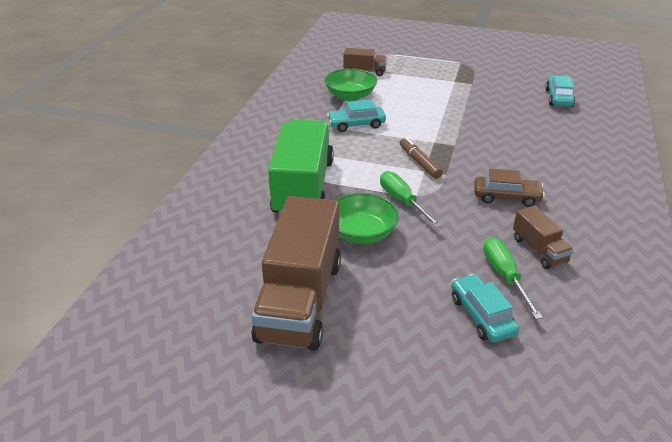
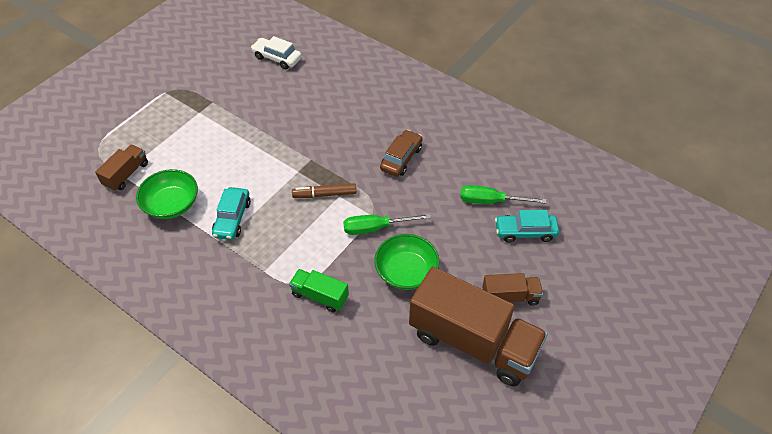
camera: 70 degrees left, 15 degrees up
(303, 188) = (320, 296): green truck -> green truck, size x0.47
(539, 250) = (470, 169): brown truck -> brown truck (510, 297)
(558, 98) = (277, 58): turquoise car -> white car

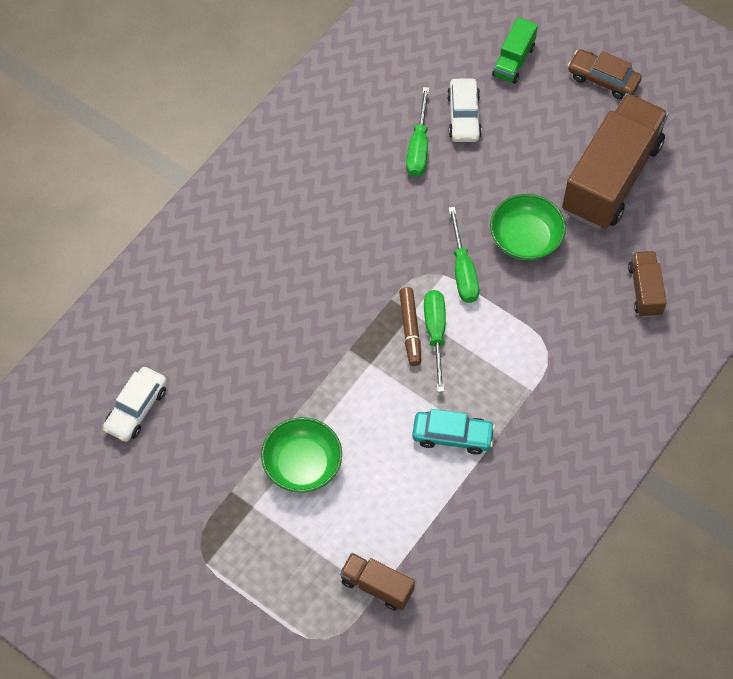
camera: 90 degrees left, 10 degrees up
(171, 204) = (430, 515): green bowl -> green bowl (302, 464)
(320, 209) = (435, 334): none -> green screwdriver
(320, 296) = (563, 327): green truck -> green truck (513, 61)
(401, 158) = (348, 241): brown car -> brown car (603, 79)
(510, 297) = (553, 139): brown truck -> brown truck (645, 290)
(525, 232) = (463, 116): turquoise car -> white car

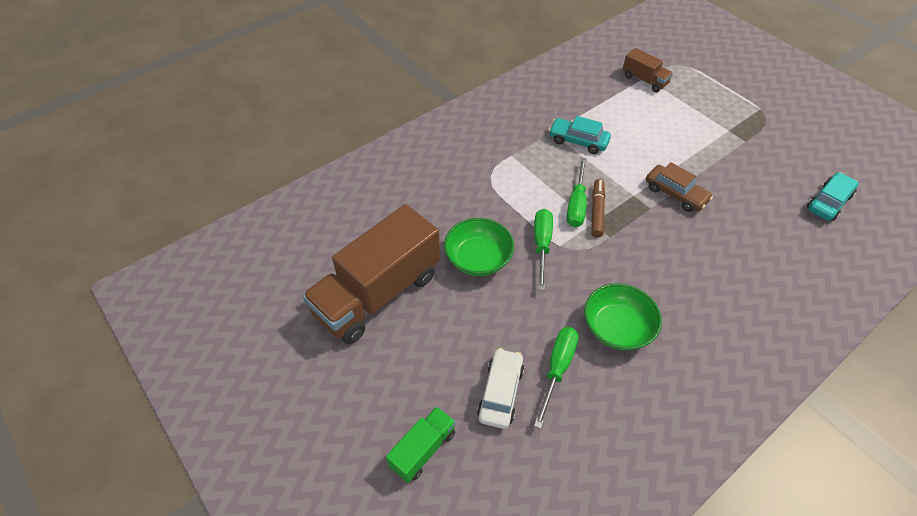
camera: 165 degrees left, 10 degrees down
(136, 409) = (828, 202): white car -> turquoise car
(302, 464) = (692, 146): green bowl -> green bowl (617, 328)
(603, 79) = (335, 399): brown car -> brown car (675, 194)
(645, 290) = (395, 199): brown truck -> none

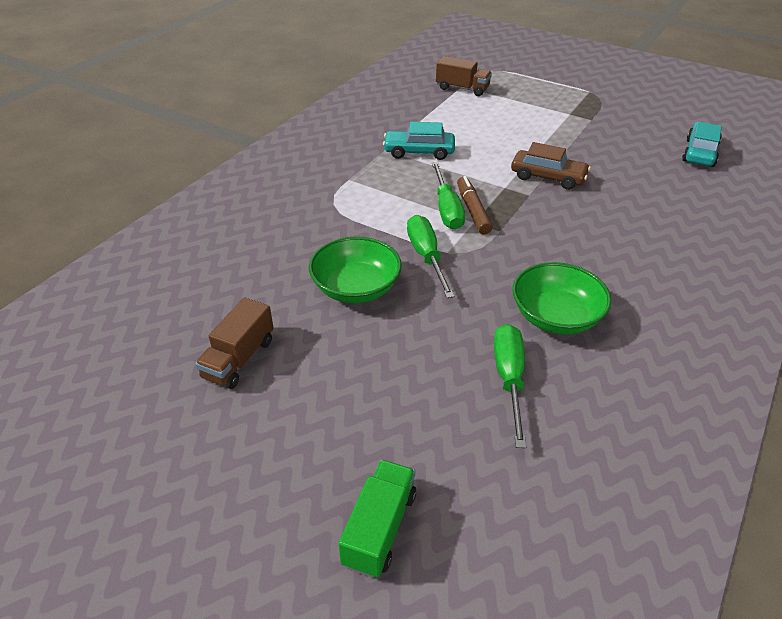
camera: 20 degrees left, 10 degrees down
(377, 294) = (239, 359): brown truck -> brown truck, size x0.47
(500, 392) = (452, 426): white car -> none

